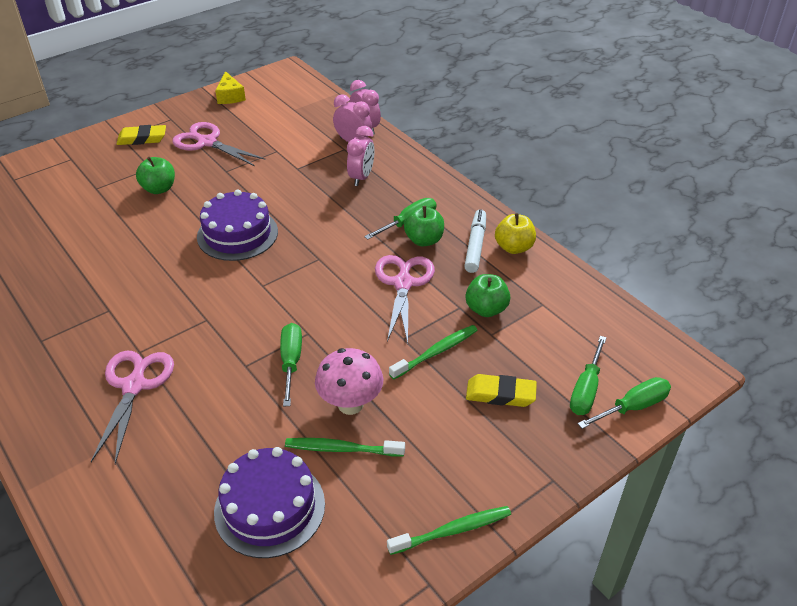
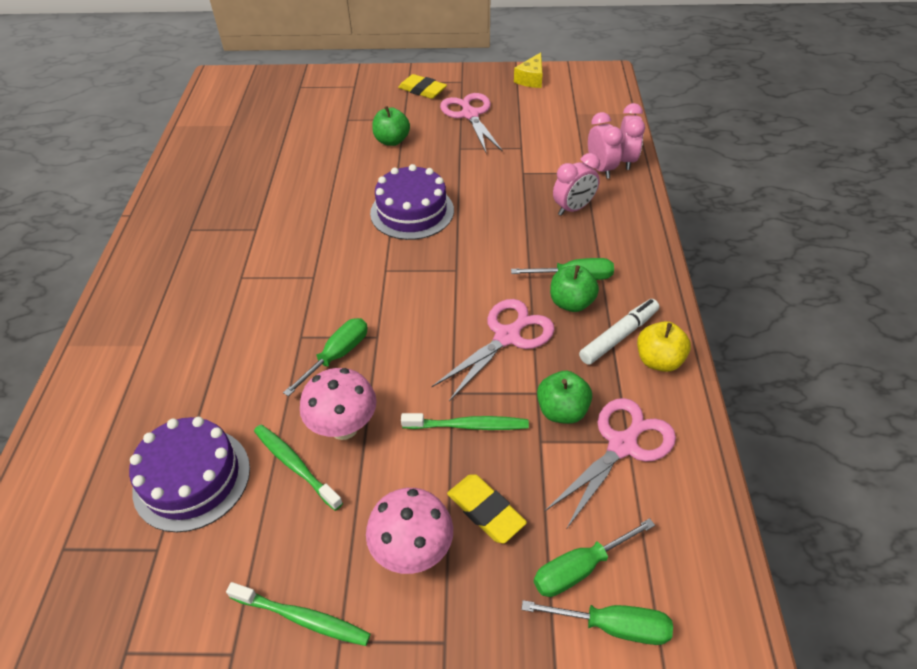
camera: 40 degrees right, 5 degrees up
(134, 386) = (209, 304): pink scissors -> pink scissors (622, 445)
(480, 446) = (413, 551): none -> pink mushroom

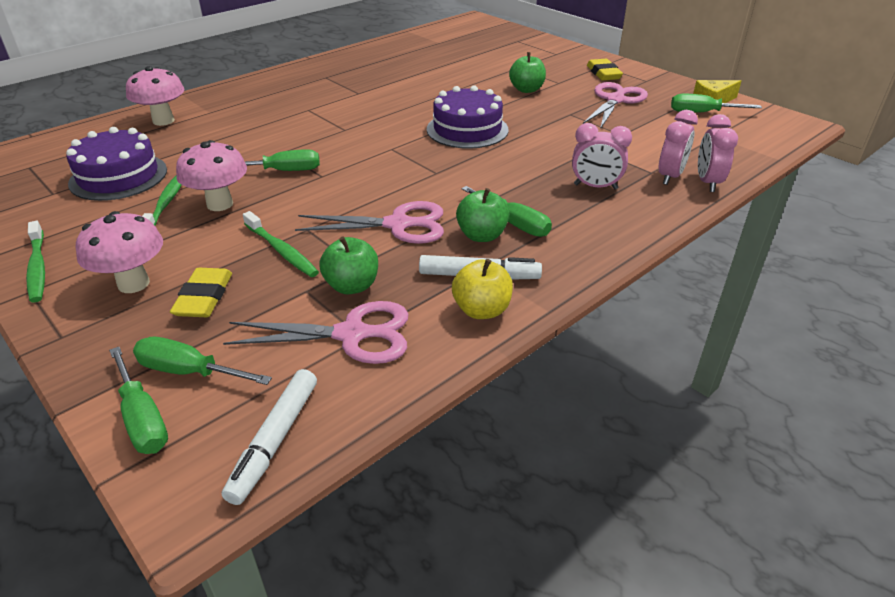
camera: 45 degrees right, 10 degrees down
(112, 388) = (163, 121): none -> pink mushroom
(540, 95) = (702, 113): none -> green screwdriver
(626, 160) = (707, 183): pink clock -> pink clock turned 135 degrees clockwise
(703, 554) = (275, 440): none -> white marker

